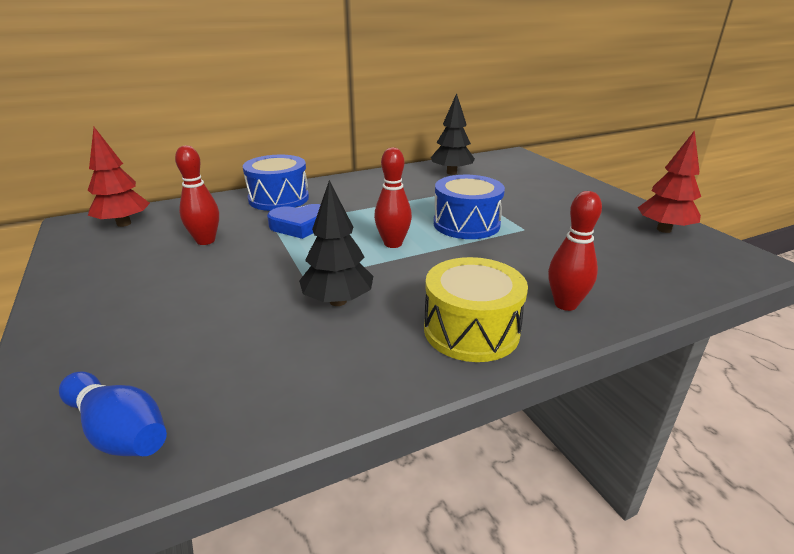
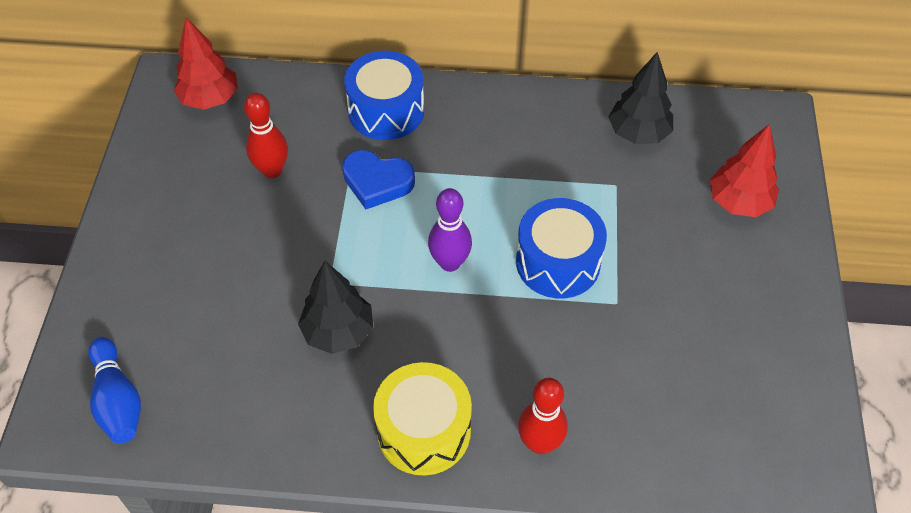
camera: 30 degrees right, 25 degrees up
(393, 244) = (450, 263): red bowling pin -> purple bowling pin
(664, 229) = (786, 385): red tree -> red tree (738, 202)

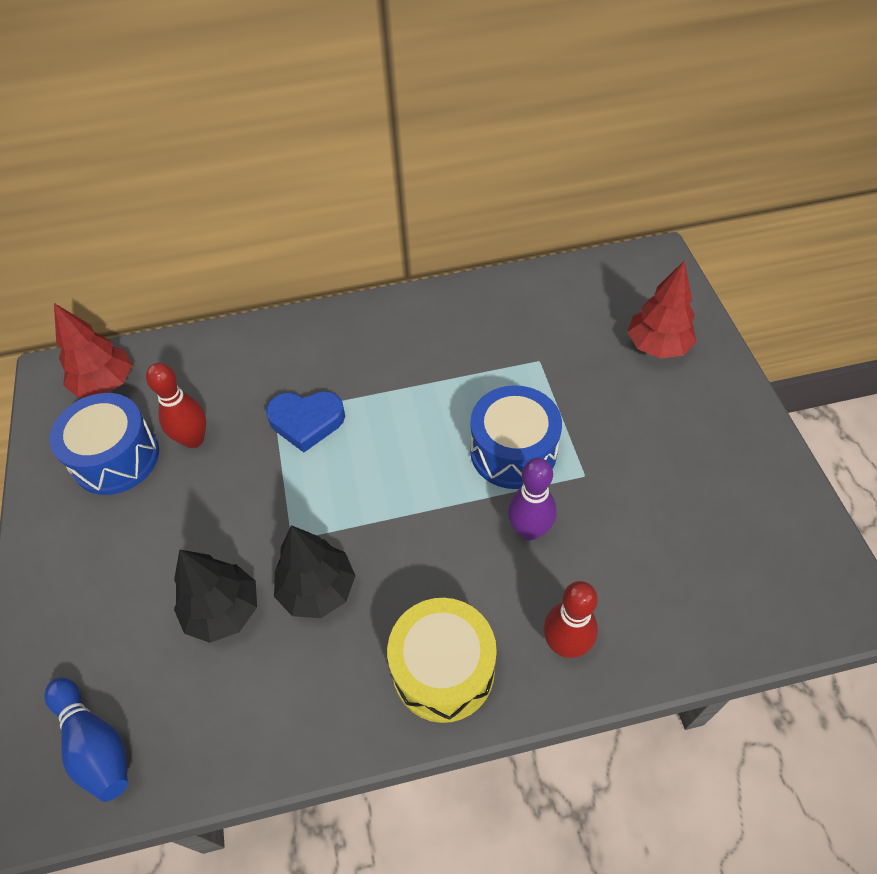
camera: 15 degrees left, 0 degrees up
(386, 111) = (292, 348): blue drum -> blue drum (116, 458)
(450, 263) = (408, 482): purple bowling pin -> purple bowling pin (529, 530)
(638, 133) = (541, 307): black tree -> black tree (223, 611)

